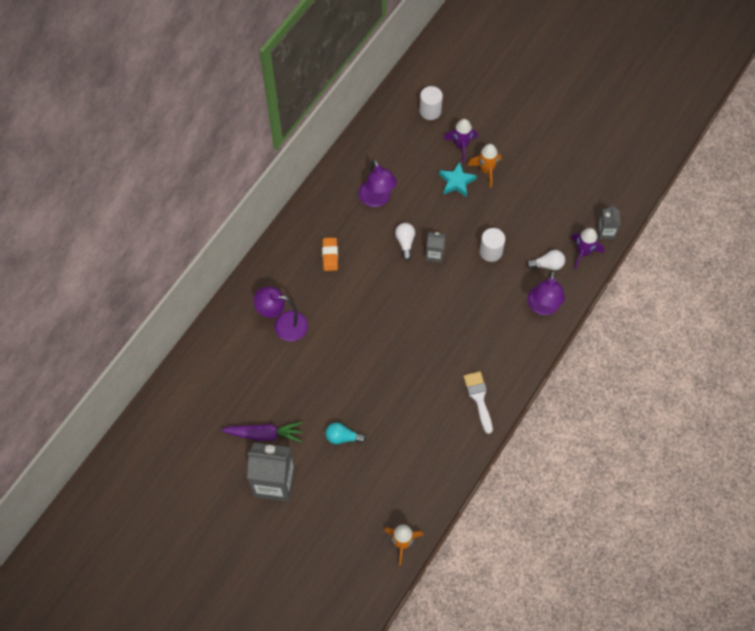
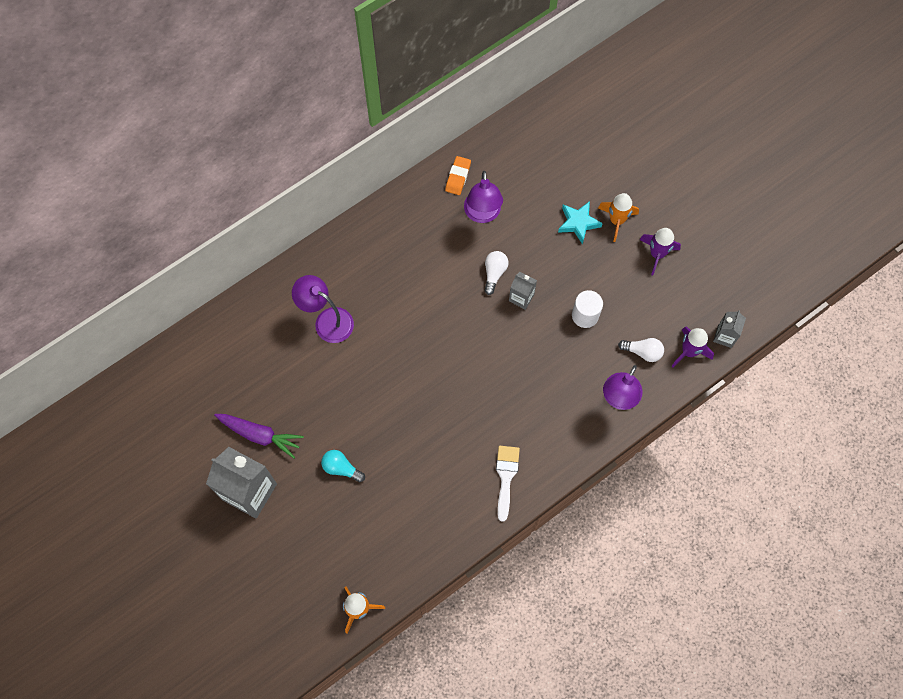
camera: 20 degrees right, 5 degrees up
(330, 255) = (407, 260): orange eraser -> orange eraser (458, 177)
(430, 111) = (580, 133): white cylinder -> none
(461, 146) = (599, 183): purple rocket -> purple rocket (657, 254)

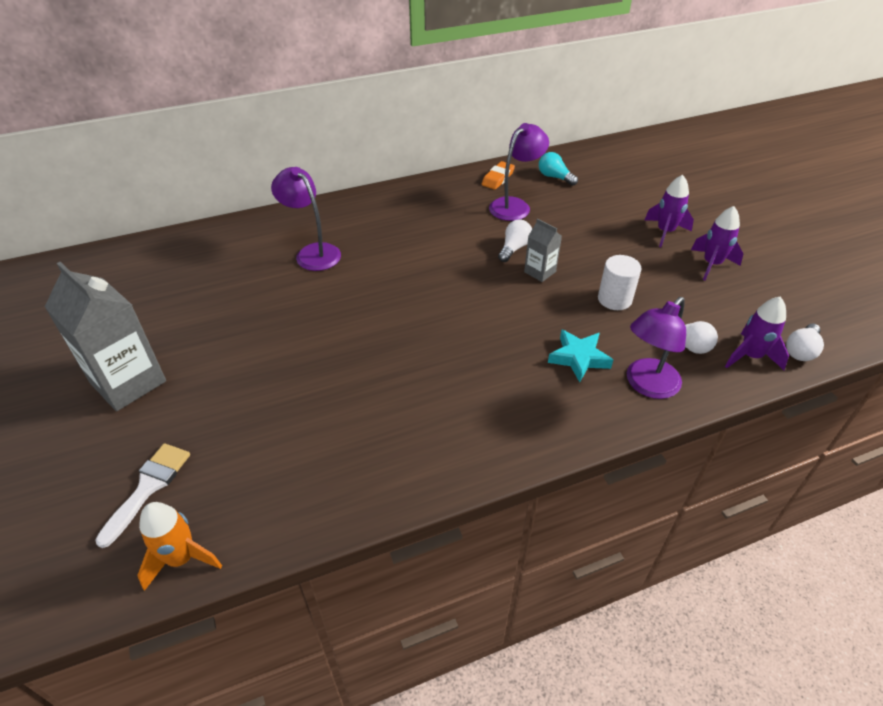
camera: 15 degrees right, 25 degrees down
(260, 435) = (179, 331): purple carrot -> none
(341, 468) = (254, 382): turquoise light bulb -> turquoise light bulb (554, 177)
(482, 214) = (515, 205): purple lamp -> purple lamp turned 150 degrees counterclockwise
(506, 477) = (468, 439): white brush -> white brush (148, 487)
(578, 223) = (620, 227): turquoise star -> turquoise star (579, 358)
(616, 220) = (665, 232): orange rocket -> purple rocket
(724, 336) = (801, 350): grey carton -> white light bulb

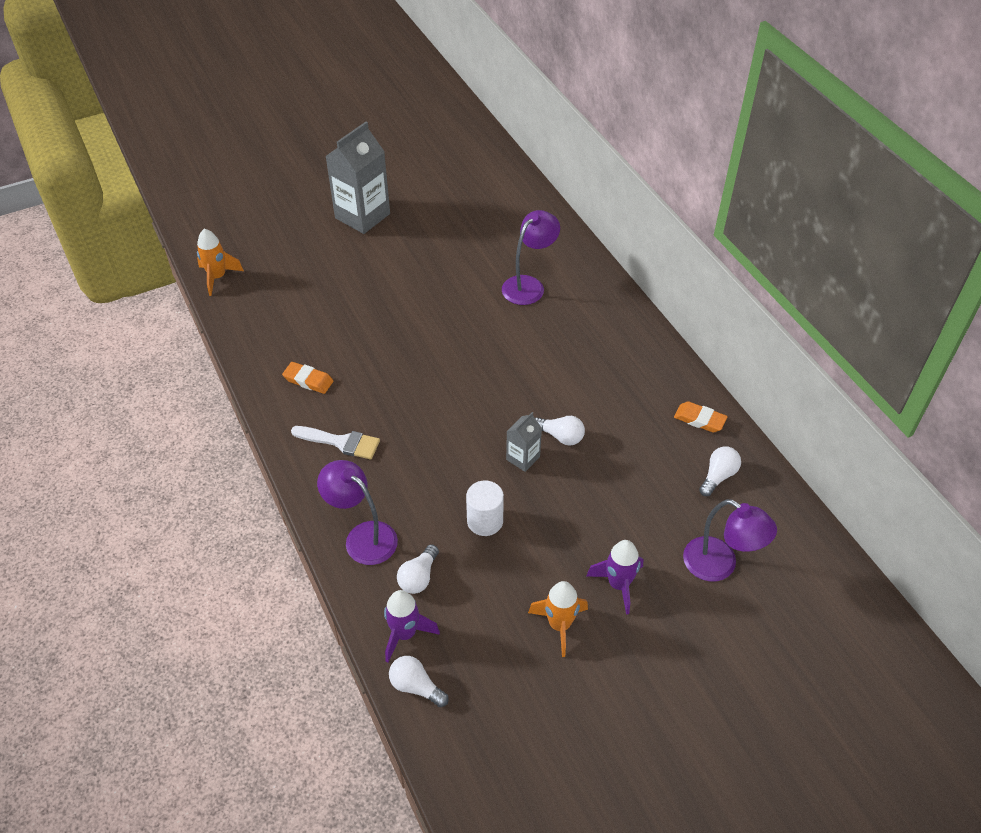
camera: 85 degrees right, 5 degrees up
(148, 487) = (270, 250): white brush -> white brush (341, 442)
(420, 436) = (308, 380): none -> orange eraser
(515, 205) = (644, 436): purple lamp -> purple lamp (719, 565)
(554, 177) = (718, 476): turquoise light bulb -> white light bulb
(579, 358) = (397, 486): turquoise star -> none
(711, 264) = (559, 625): purple rocket -> orange rocket

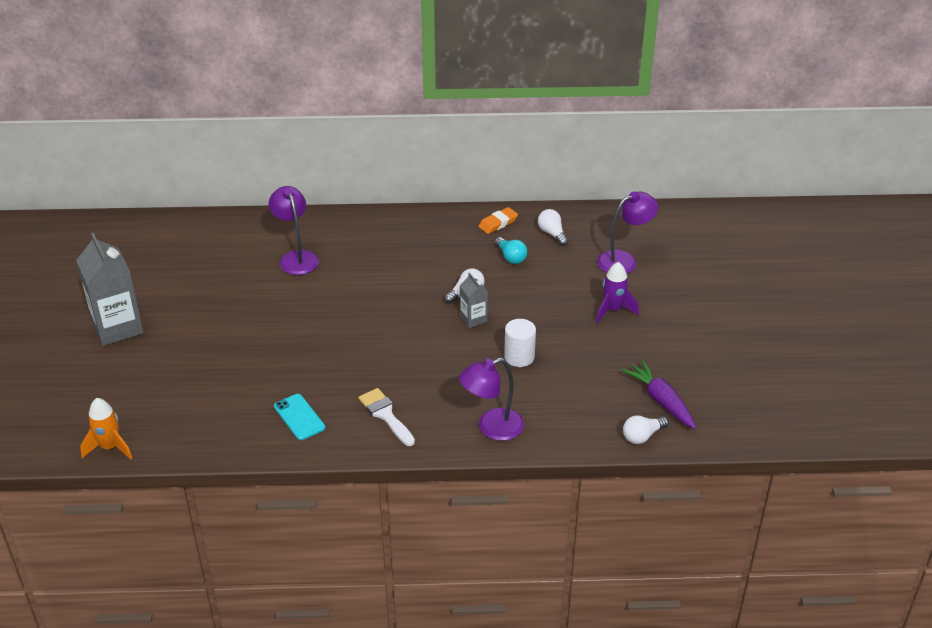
camera: 65 degrees left, 10 degrees down
(308, 380) = (299, 417): orange eraser -> turquoise phone
(341, 442) = (385, 415): white brush -> white brush turned 75 degrees counterclockwise
(405, 634) = (595, 429): purple rocket -> none
(418, 577) = (549, 407): white light bulb -> none
(485, 687) = (660, 400): none -> purple carrot
(559, 625) = (630, 349): orange rocket -> none
(648, 453) = (510, 257): none -> turquoise light bulb

